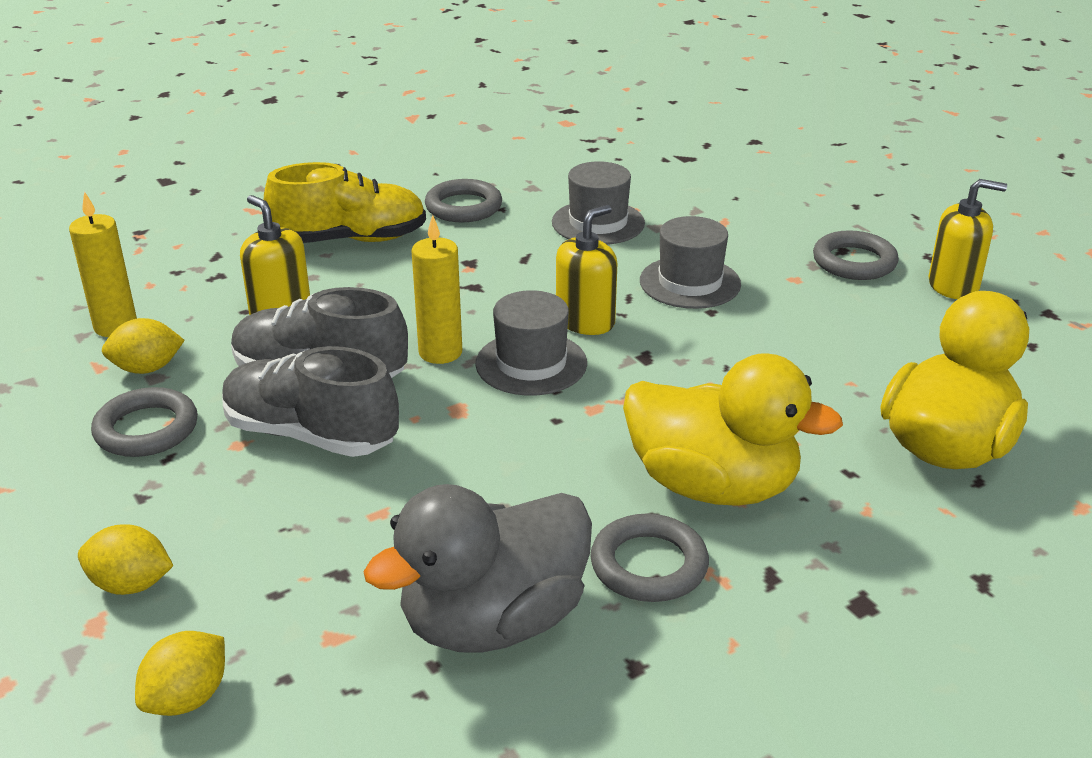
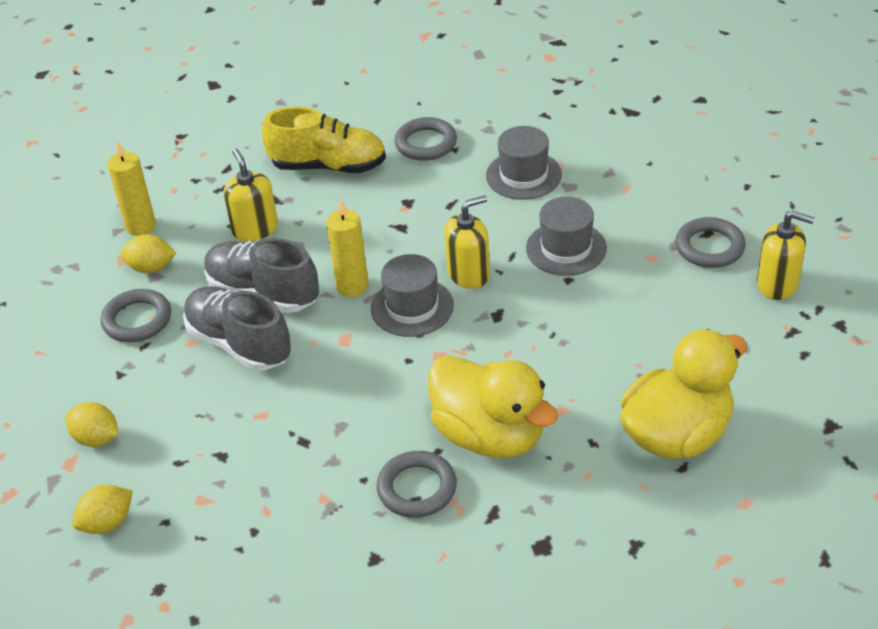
camera: 20 degrees right, 10 degrees up
(493, 621) = (301, 509): grey duck -> none

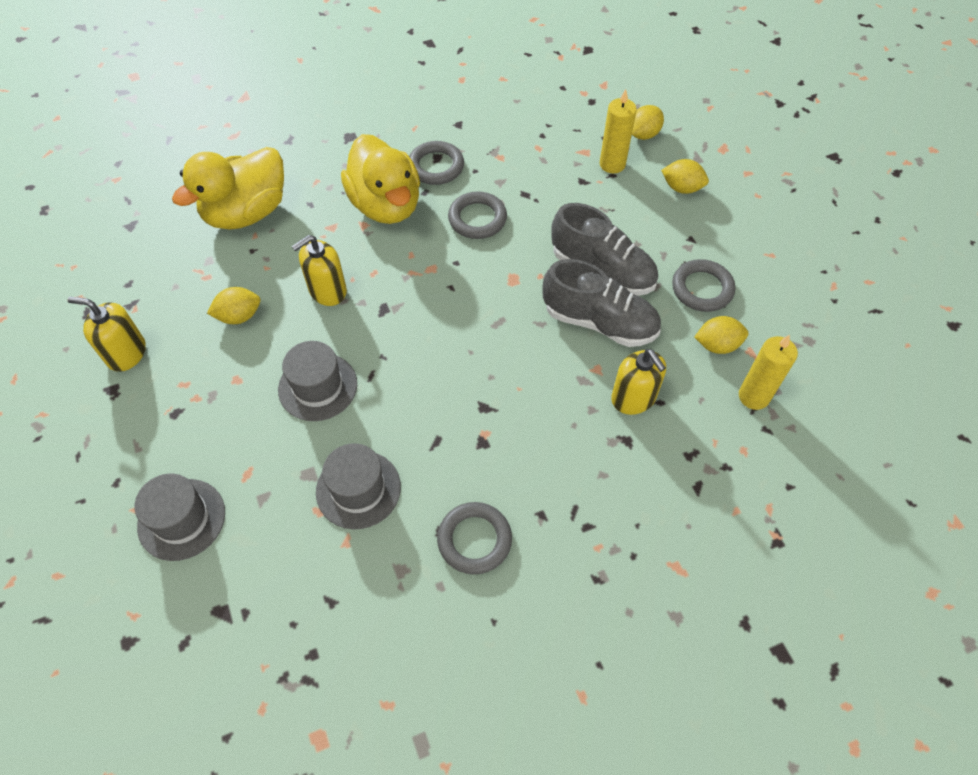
camera: 170 degrees right, 15 degrees up
(328, 166) = (581, 495): yellow shoe -> none
(352, 286) = (518, 333): yellow candle -> yellow candle (612, 164)
(412, 307) = (460, 313): grey hat -> grey hat (181, 519)
(468, 274) = (411, 352): yellow soap dispenser -> yellow soap dispenser (327, 290)
(490, 435) = (386, 205): yellow duck -> yellow duck turned 150 degrees counterclockwise
(661, 314) = (239, 316): none -> yellow lemon
(709, 247) = (177, 394): grey ring -> grey ring (477, 219)

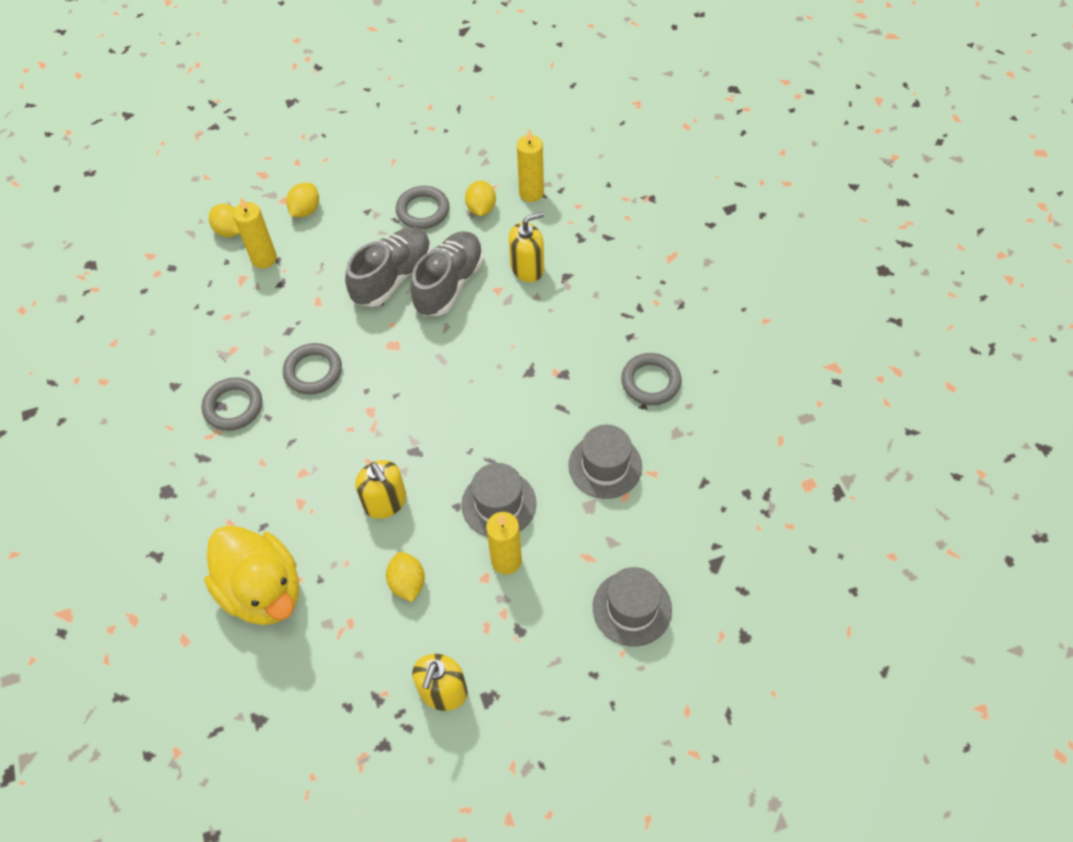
camera: 85 degrees left, 0 degrees up
(252, 397) = (506, 560): none -> yellow candle
(386, 205) = (279, 452): yellow duck -> none

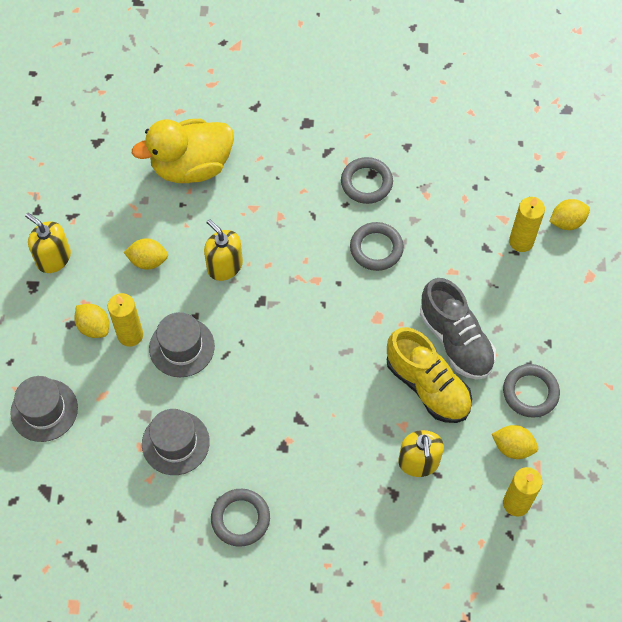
camera: 110 degrees right, 5 degrees up
(305, 210) = (569, 290): yellow lemon -> yellow lemon (94, 327)
(385, 502) = (224, 266): yellow soap dispenser -> yellow soap dispenser turned 60 degrees clockwise
(449, 284) = (427, 386): grey shoe -> yellow shoe

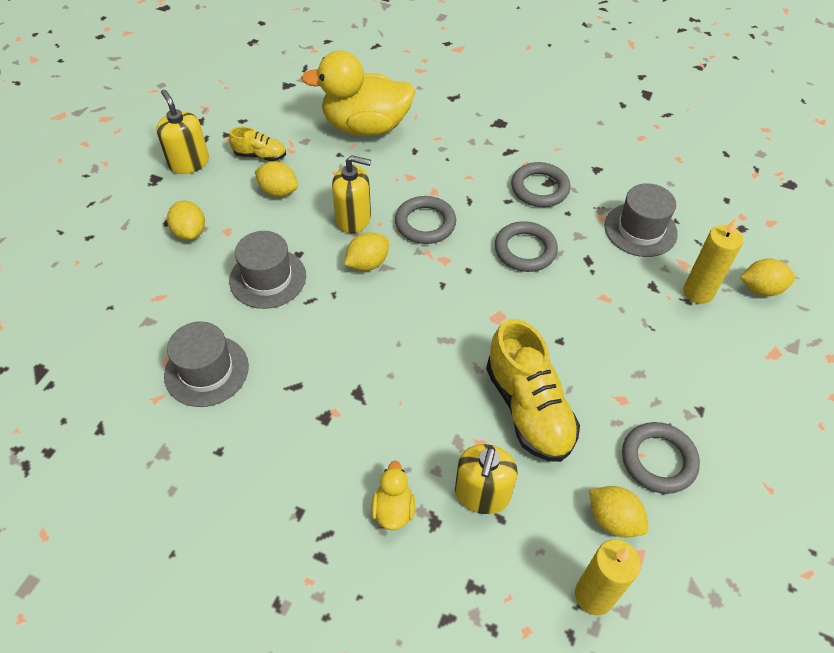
camera: 20 degrees right, 10 degrees down
(44, 410) = (91, 292): grey hat -> grey hat (640, 229)
(113, 229) = (260, 155): none -> yellow shoe
(130, 335) = (221, 250): yellow candle -> none
(224, 266) = (353, 218): yellow soap dispenser -> yellow soap dispenser turned 120 degrees clockwise
(240, 519) = (232, 482): grey ring -> grey ring (425, 223)
(256, 305) = (367, 263): none -> yellow lemon
(362, 496) = (393, 509): none -> yellow duck
(455, 340) = (582, 370): grey shoe -> none

